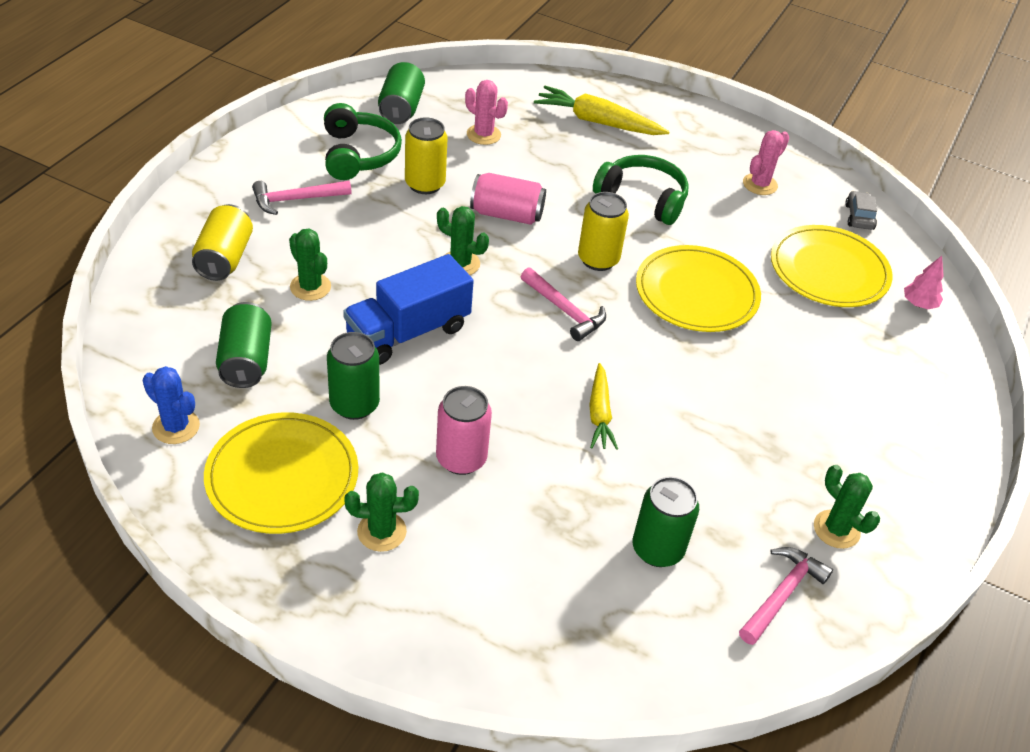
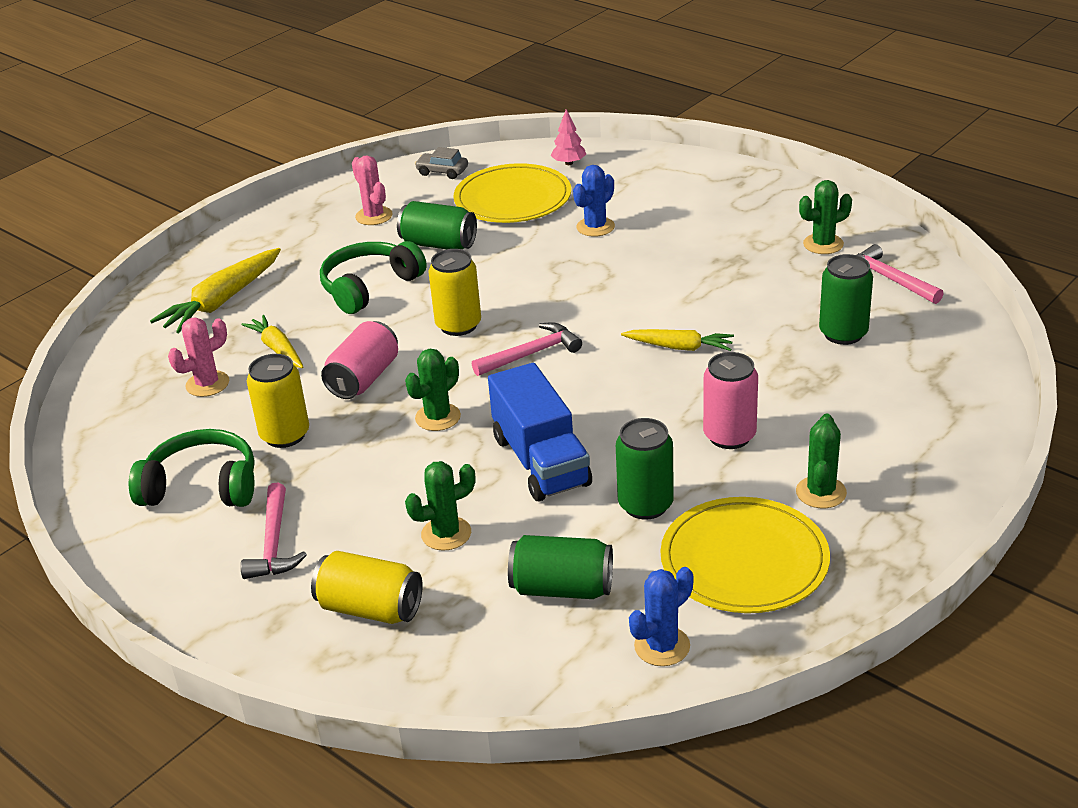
camera: 70 degrees left, 10 degrees down
(401, 108) = (120, 446): green can -> green can (438, 244)
(537, 162) = (277, 349): none -> yellow carrot
(696, 293) = (525, 273): yellow plate -> none
(799, 335) = (595, 227): none -> blue cactus

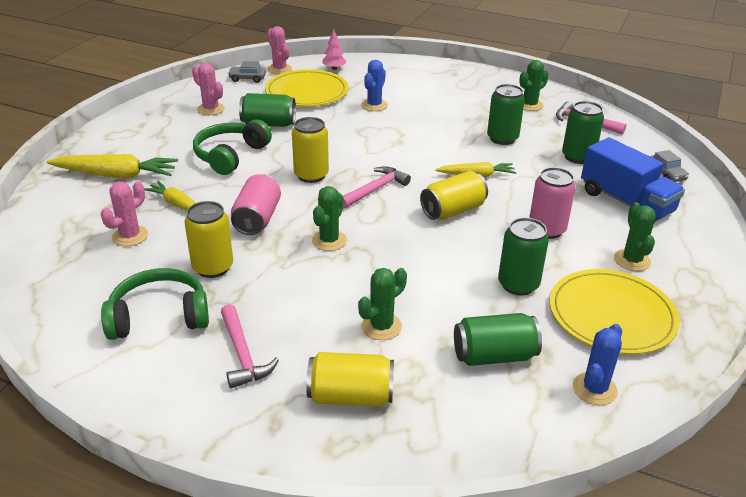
camera: 20 degrees left, 0 degrees up
(222, 301) = (116, 175): yellow carrot -> yellow carrot turned 105 degrees counterclockwise
(492, 159) = (279, 69): none -> pink cactus
(541, 461) = (424, 263): blue truck -> blue truck (626, 202)
(618, 395) = (453, 210): none -> yellow can
(749, 295) = (502, 138): none -> green can
(959, 373) = (666, 174): none -> grey car

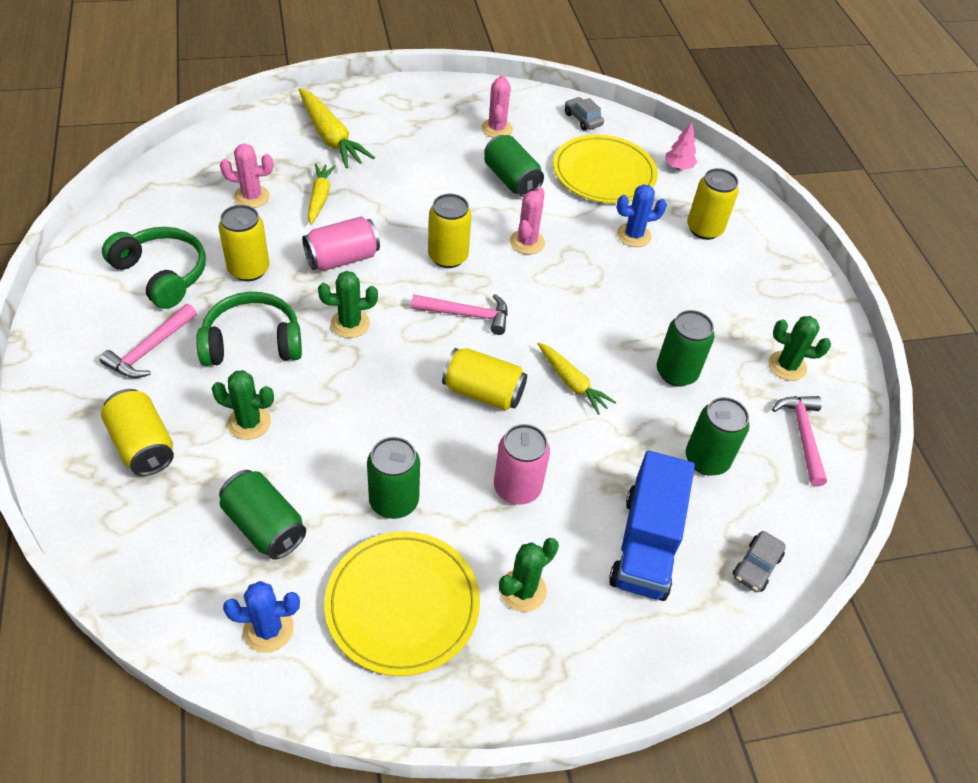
camera: 50 degrees right, 15 degrees up
(230, 155) = (429, 186): green headphones -> green headphones (252, 342)
(279, 69) = (628, 130): pink cactus -> pink cactus (527, 242)
(396, 83) = (704, 229): none -> yellow can

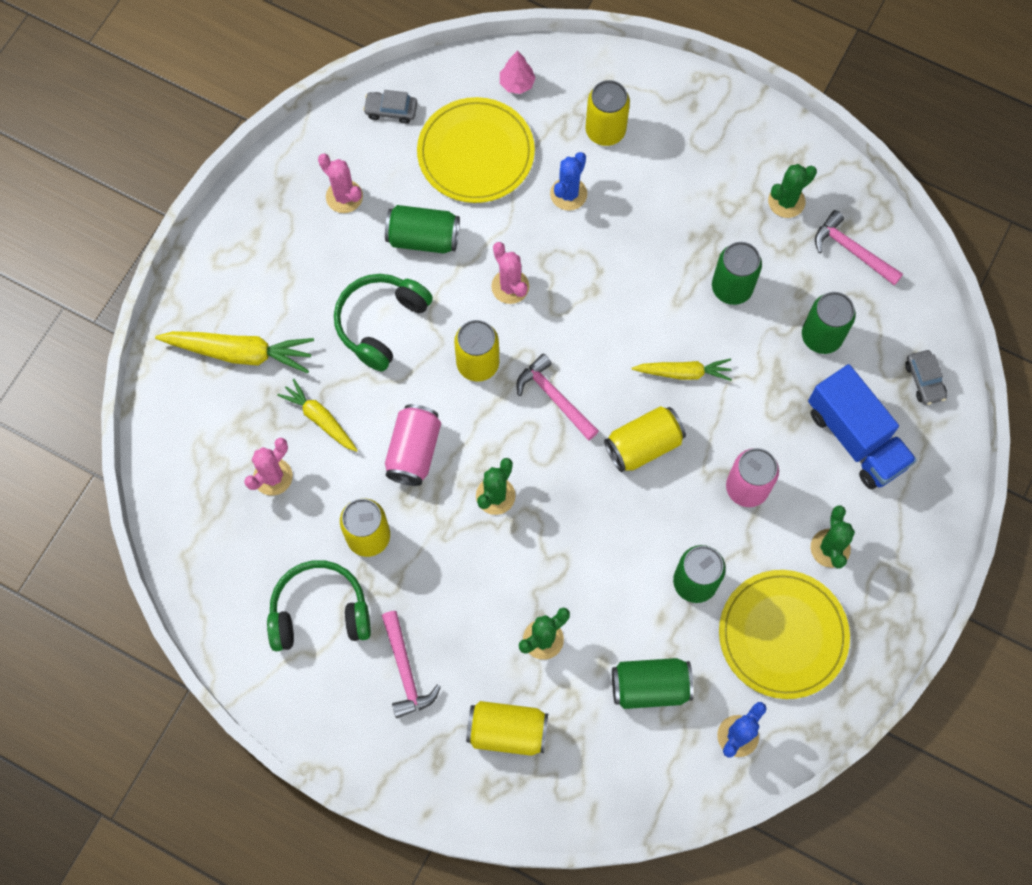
camera: 45 degrees left, 20 degrees up
(252, 342) = (458, 585): green headphones -> green headphones (380, 323)
(466, 315) = (554, 398): pink hammer -> pink hammer turned 90 degrees counterclockwise

